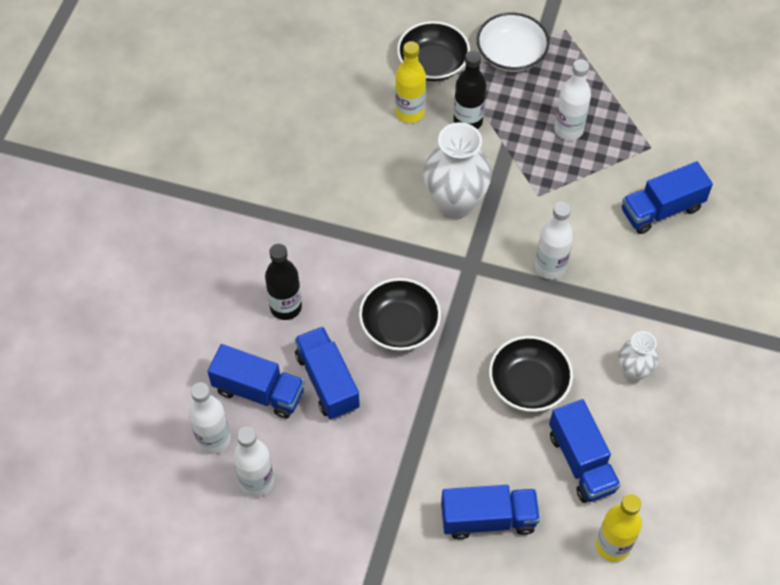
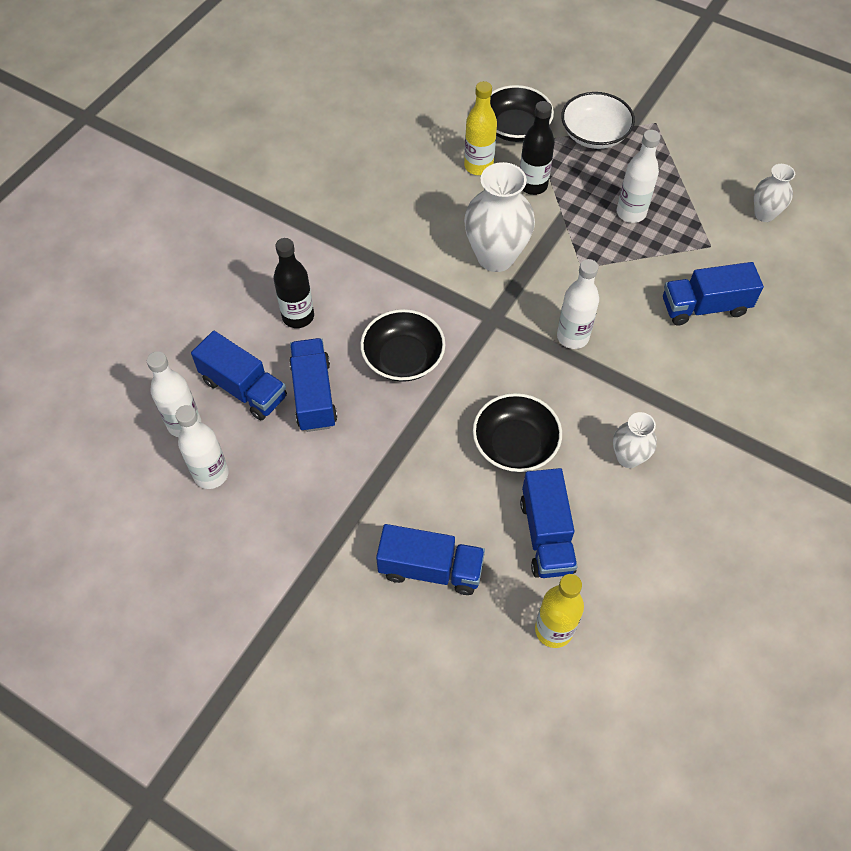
camera: 15 degrees right, 0 degrees up
(691, 104) = (764, 214): none -> white vase

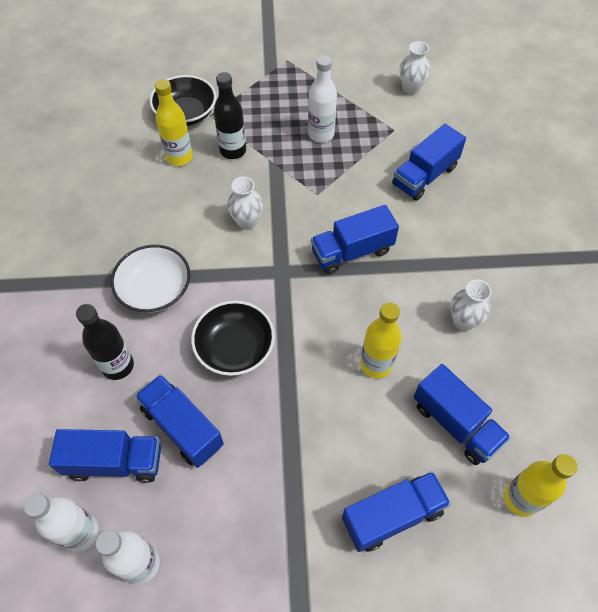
camera: 35 degrees left, 0 degrees up
(495, 257) = (247, 222): white vase -> white vase, size x0.55
(515, 444) = (376, 364): black bowl -> yellow bottle
(572, 337) = (352, 251): white bottle -> blue truck
(594, 134) = (250, 90): white bowl -> white bowl (155, 289)

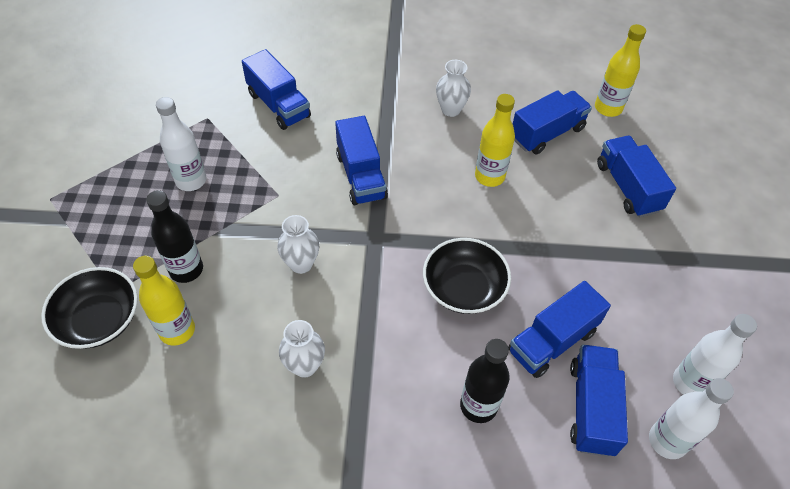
camera: 85 degrees left, 5 degrees down
(155, 289) = (380, 364): white bowl -> none
(411, 88) = (152, 94): white vase -> white vase (305, 366)

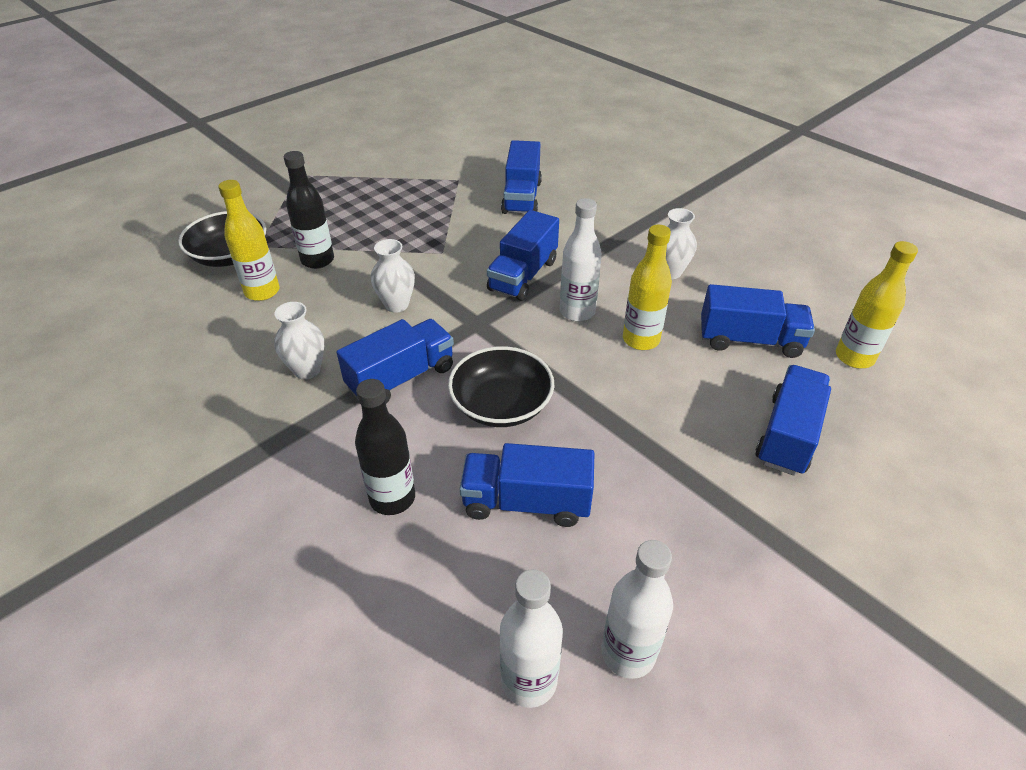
camera: 45 degrees right, 10 degrees down
(191, 181) = (394, 211): white bottle -> white bottle (577, 312)
(591, 408) = (490, 584): blue truck -> blue truck (401, 377)

